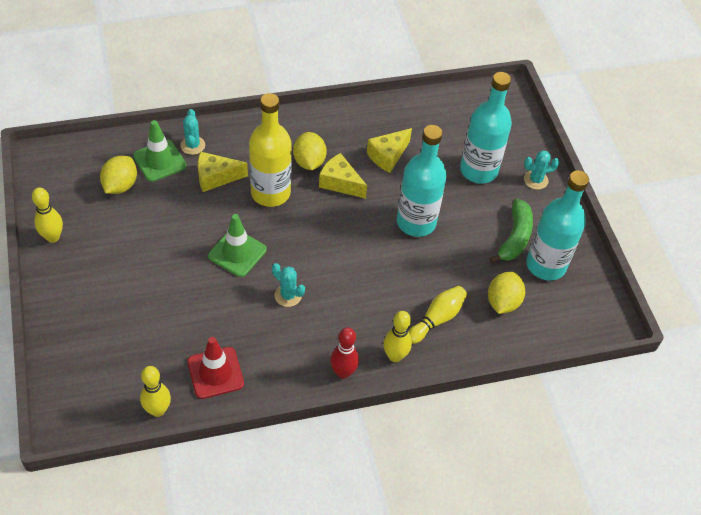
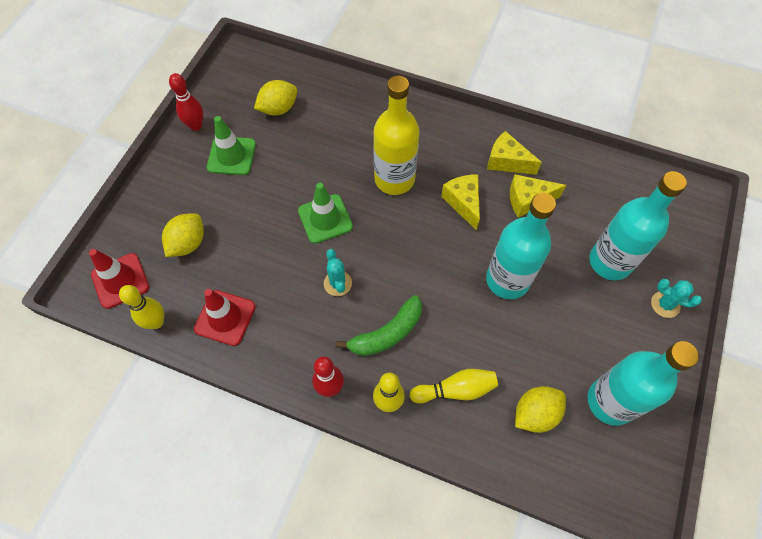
camera: 40 degrees right, 10 degrees up
(53, 237) = (196, 126): yellow bowling pin -> red bowling pin
(95, 398) = (120, 280): none -> red traffic cone
(159, 161) = (325, 103): green traffic cone -> green traffic cone (231, 156)
(192, 145) = (361, 103): turquoise cactus -> none
(216, 177) = (359, 141): yellow cheese -> yellow cheese (506, 162)
(309, 162) = (450, 168): yellow lemon -> yellow lemon (188, 243)
(515, 237) = (598, 352): green banana -> green banana (387, 333)

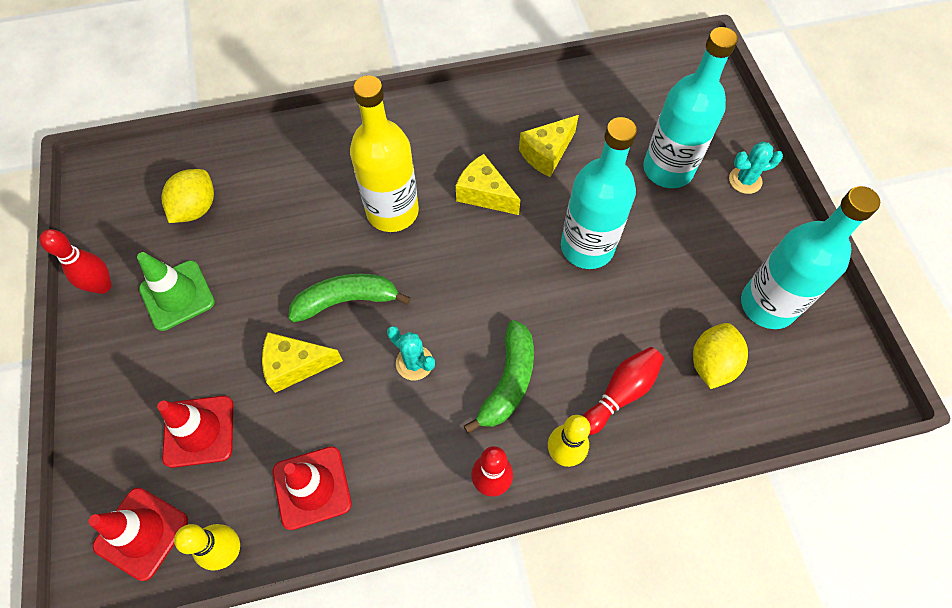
camera: 35 degrees left, 0 degrees up
(188, 243) = (199, 431): yellow lemon -> red traffic cone
(325, 219) = (346, 300): green traffic cone -> green banana
(455, 390) = (620, 393): yellow bowling pin -> red bowling pin
(506, 162) = (496, 126): yellow cheese -> yellow cheese (296, 366)

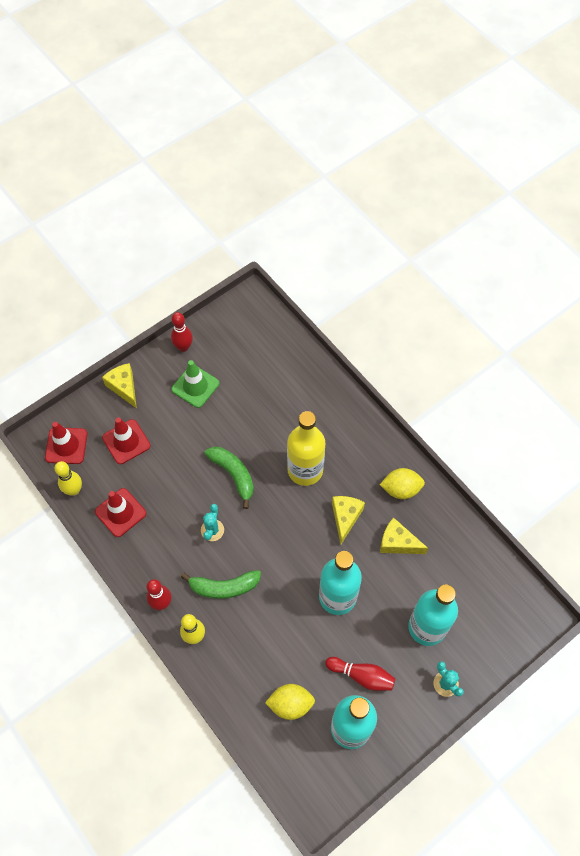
camera: 65 degrees right, 0 degrees up
(196, 208) = (253, 363): yellow lemon -> yellow lemon (401, 489)
(296, 366) = (182, 469): yellow cheese -> yellow cheese (124, 387)
(620, 393) = (246, 655): red bowling pin -> red bowling pin (362, 676)

